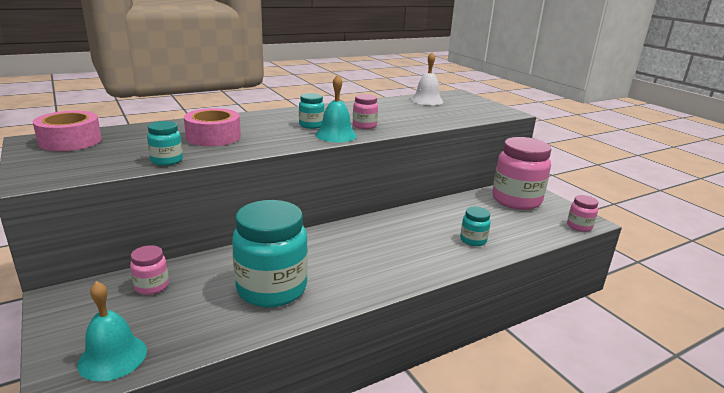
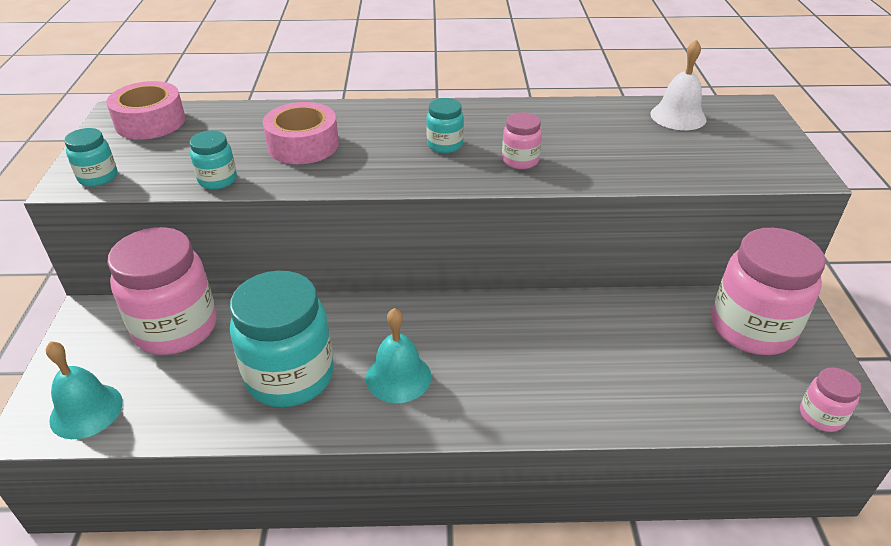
camera: 30 degrees right, 15 degrees up
(152, 286) = (176, 328): pink jar -> pink jar, size x2.17
(336, 135) = (461, 173): turquoise bell -> turquoise bell (398, 377)
(473, 240) = (610, 385): turquoise jar -> turquoise jar (98, 177)

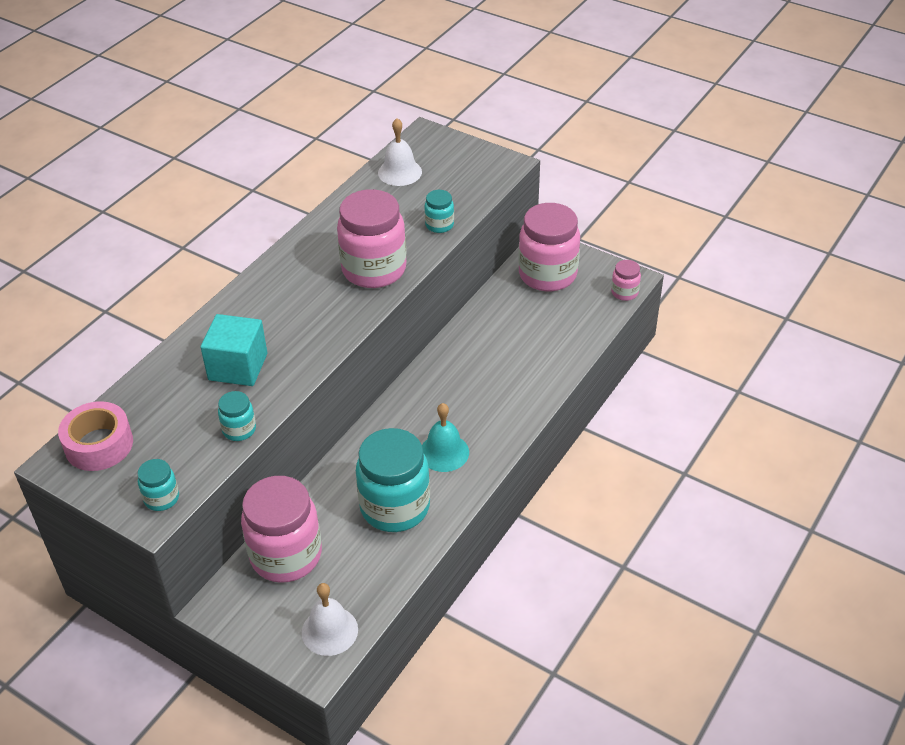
camera: 55 degrees left, 5 degrees up
(86, 410) = (329, 631): turquoise bell -> white bell
(303, 145) = (238, 367): pink tape -> turquoise cube
(445, 145) = (317, 295): turquoise jar -> turquoise jar (439, 225)
(520, 160) = (374, 269): pink jar -> pink jar, size x2.17

